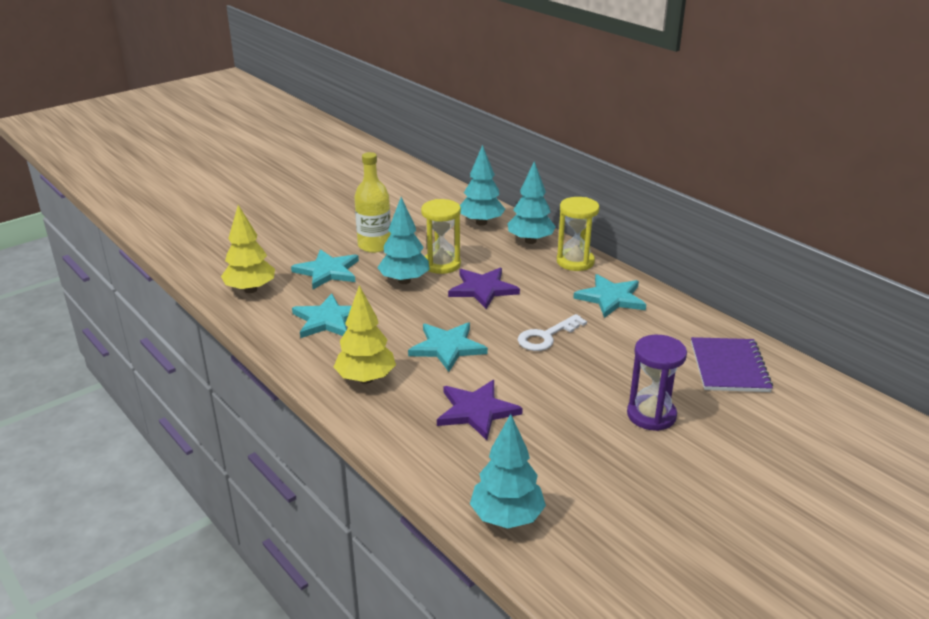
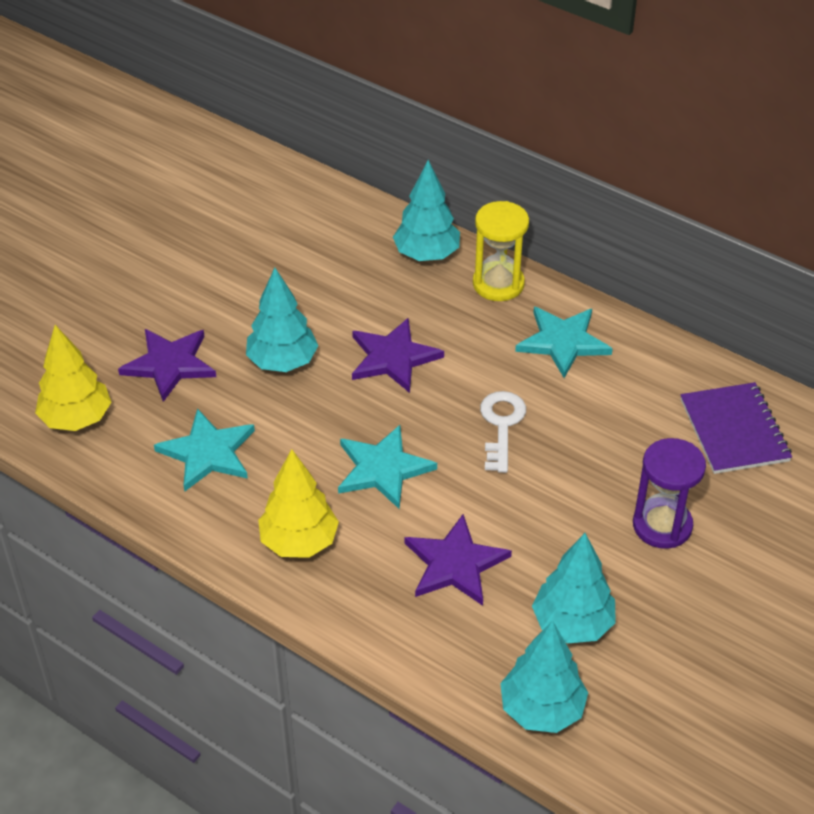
camera: 15 degrees left, 15 degrees up
(327, 271) = (170, 364): turquoise star -> purple star
(374, 245) = (215, 303): yellow bottle -> none
(441, 264) = (321, 322): yellow hourglass -> none
(481, 223) = (348, 230): turquoise tree -> turquoise tree (572, 624)
(546, 336) = (501, 425): white key -> white key turned 150 degrees clockwise

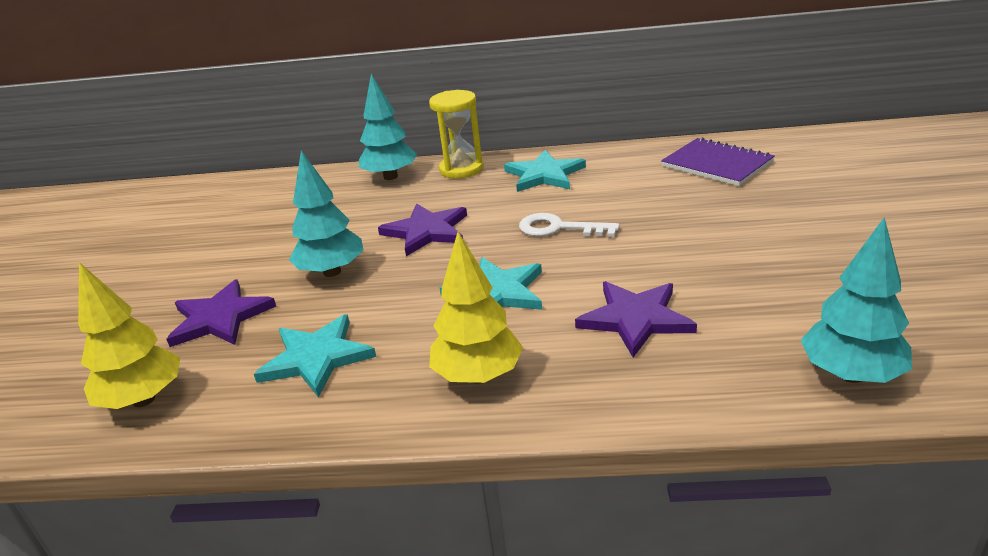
camera: 30 degrees left, 15 degrees down
(501, 425) = (558, 228): white key -> white key turned 45 degrees counterclockwise
(572, 624) = (781, 306): turquoise tree -> none
(662, 525) = (749, 224): purple hourglass -> none

